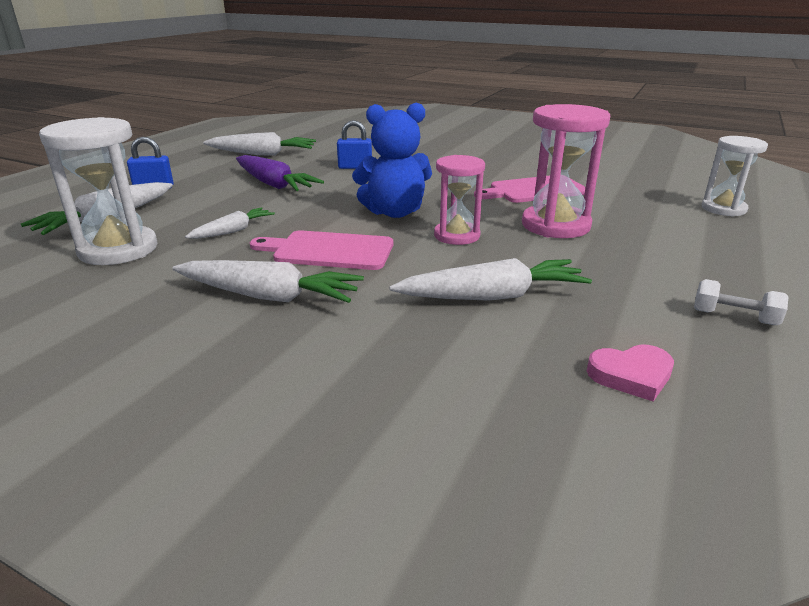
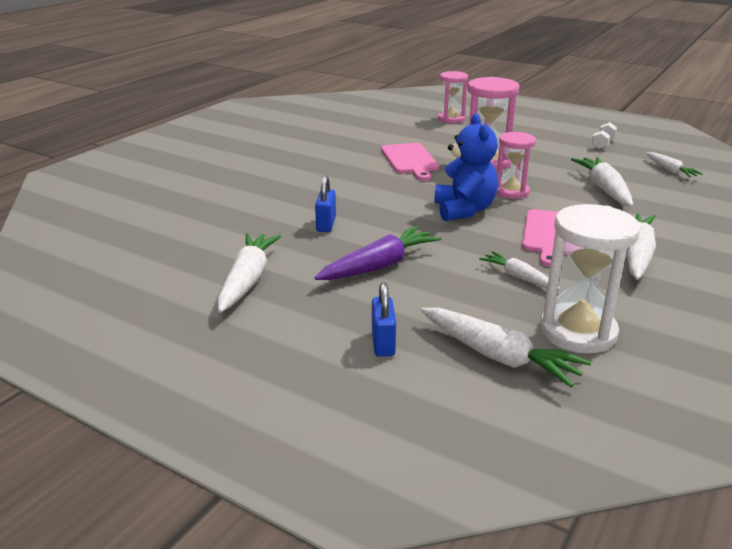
camera: 85 degrees left, 0 degrees up
(631, 375) = (670, 170): pink heart -> white carrot
(723, 209) = (451, 119): white hourglass -> pink hourglass

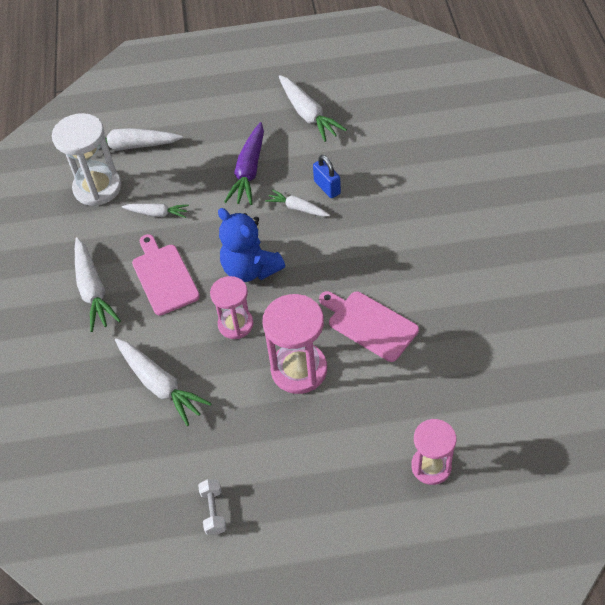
camera: 145 degrees right, 25 degrees up
(383, 343) = (191, 121): blue padlock -> none
(670, 170) = (114, 478): white carrot -> white carrot (297, 208)

